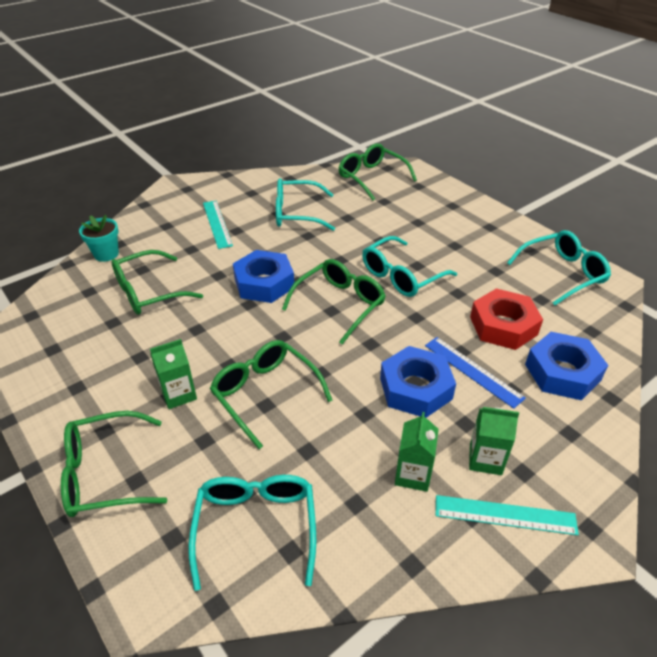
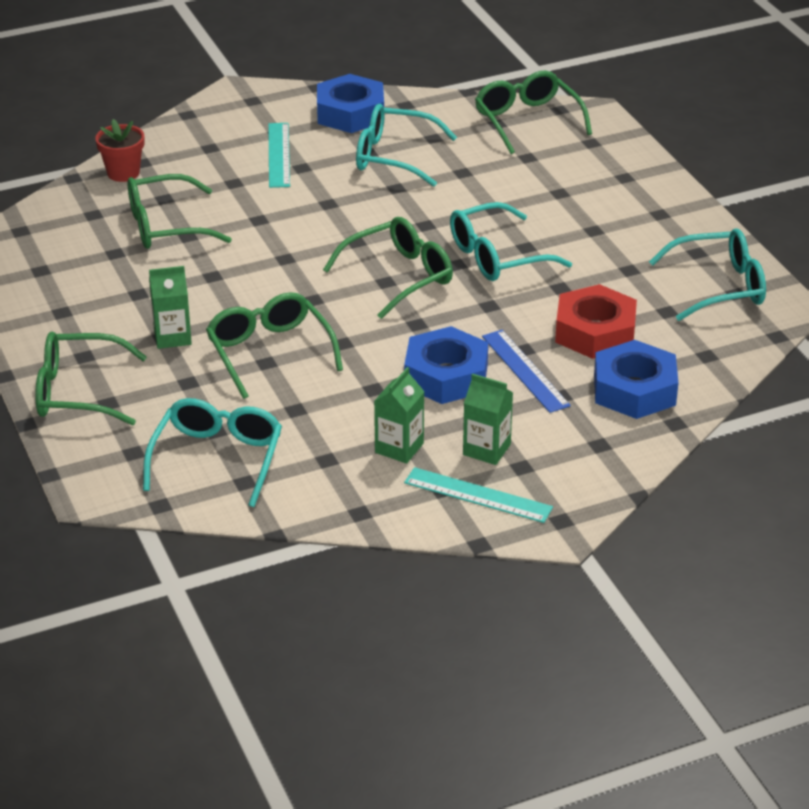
camera: 15 degrees right, 5 degrees down
(106, 254) = (123, 173): turquoise flower pot -> red flower pot
(264, 283) = (313, 237): blue nut -> blue nut (350, 113)

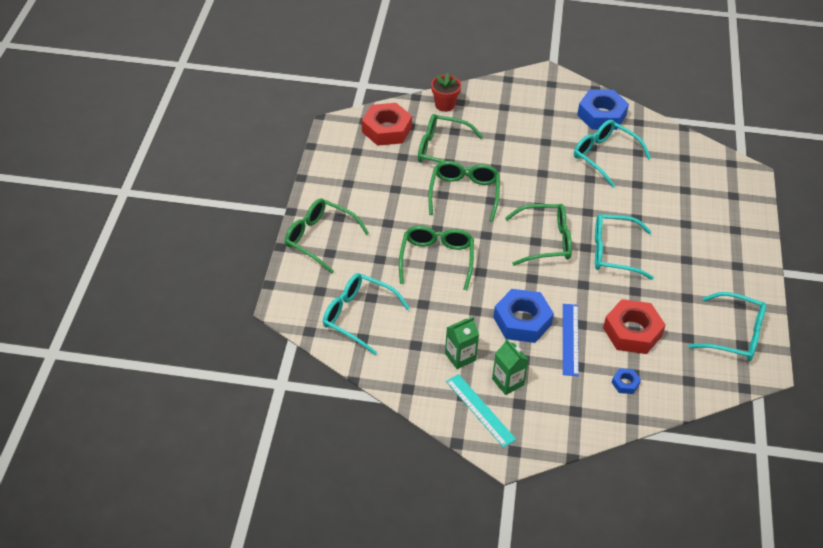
camera: 30 degrees right, 10 degrees up
(63, 229) = (386, 129): none -> red nut
(172, 337) = (393, 225): green carton -> none
(217, 459) = (358, 316): turquoise glasses -> turquoise glasses turned 105 degrees counterclockwise
(278, 155) = (539, 127): turquoise ruler -> none
(527, 121) = (705, 164): green glasses -> green glasses (464, 194)
(634, 390) = (625, 383): blue nut -> blue nut, size x0.46

